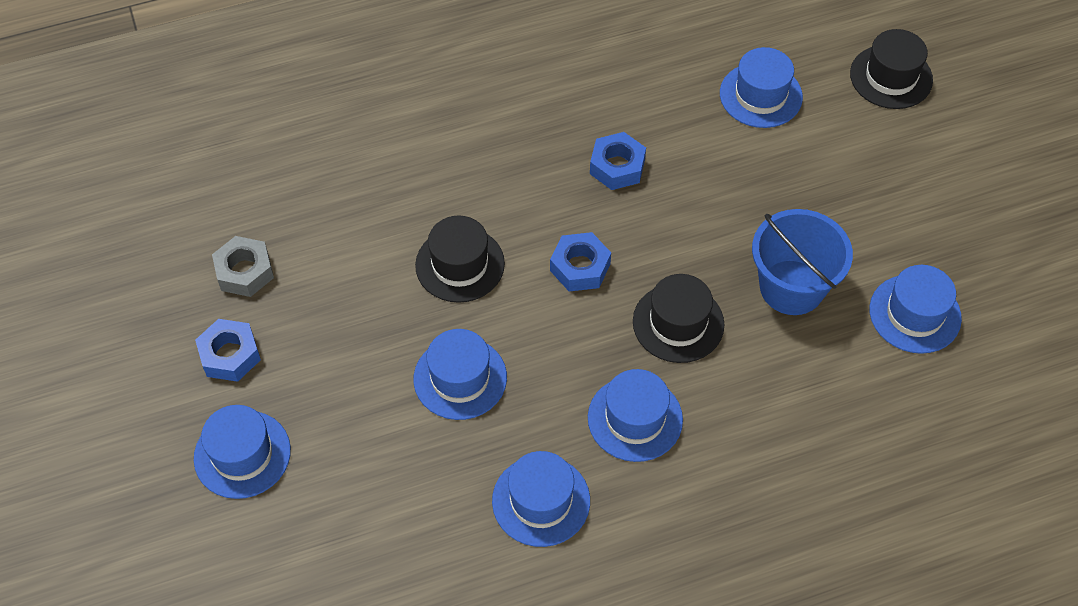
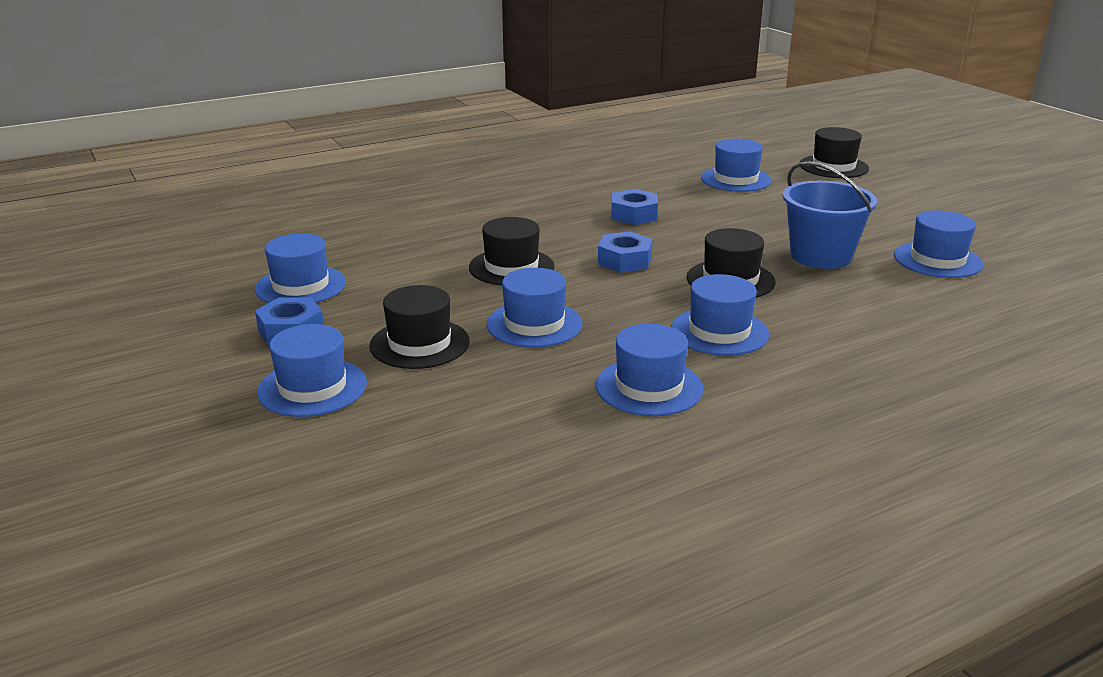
camera: 10 degrees left, 30 degrees down
(244, 272) = (300, 286): grey nut -> blue hat
(346, 396) = (419, 344): none -> black hat

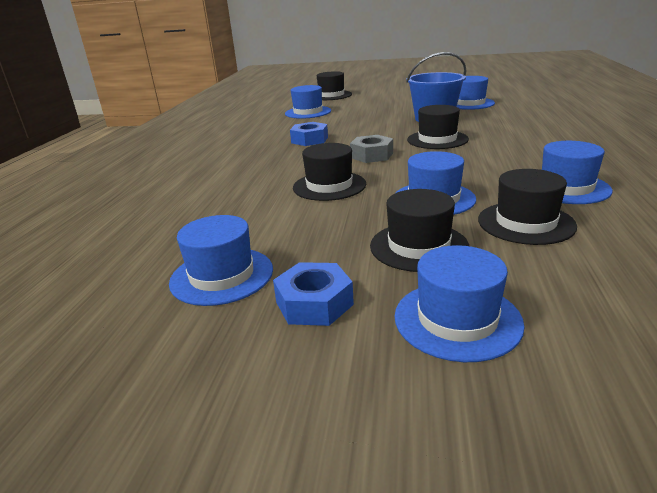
camera: 50 degrees left, 0 degrees up
(522, 381) = (525, 223): none -> black hat
(624, 260) = (371, 155): blue nut -> grey nut
(719, 332) = (504, 156): blue hat -> none

